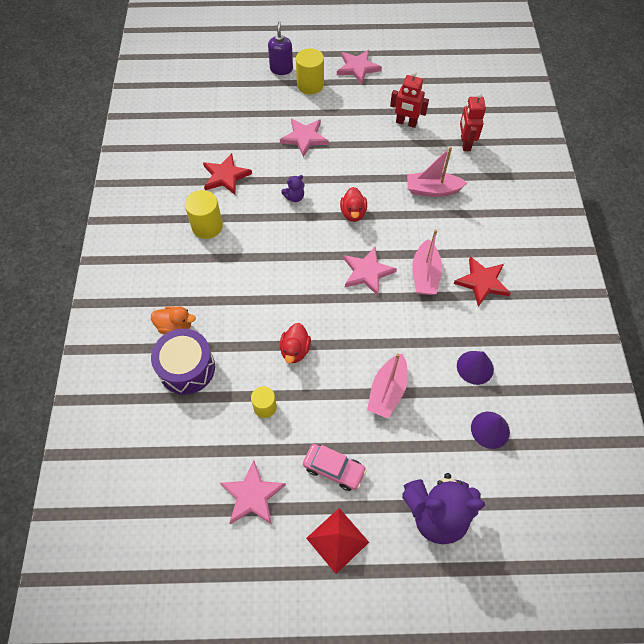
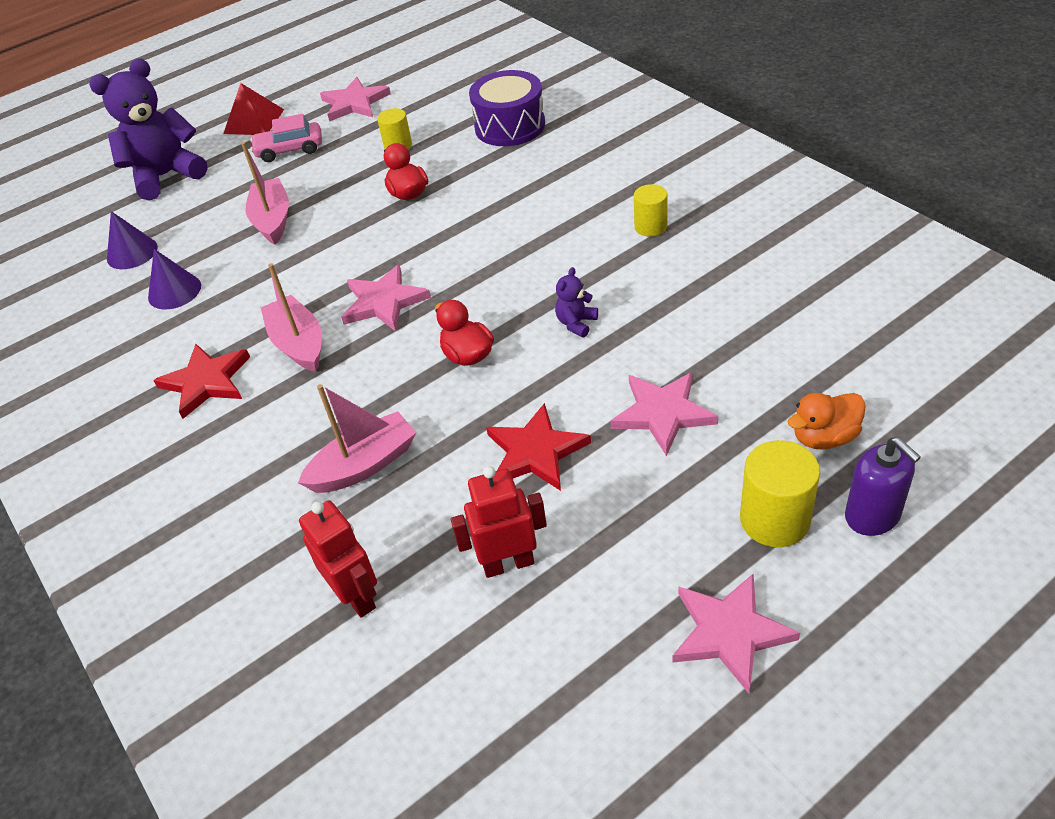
camera: 150 degrees right, 15 degrees down
(175, 326) = (562, 141): orange duck -> orange duck (824, 437)
(207, 226) = (650, 226): yellow cylinder -> yellow cylinder, size x0.64
(225, 176) = (709, 288): red star -> red star (536, 452)

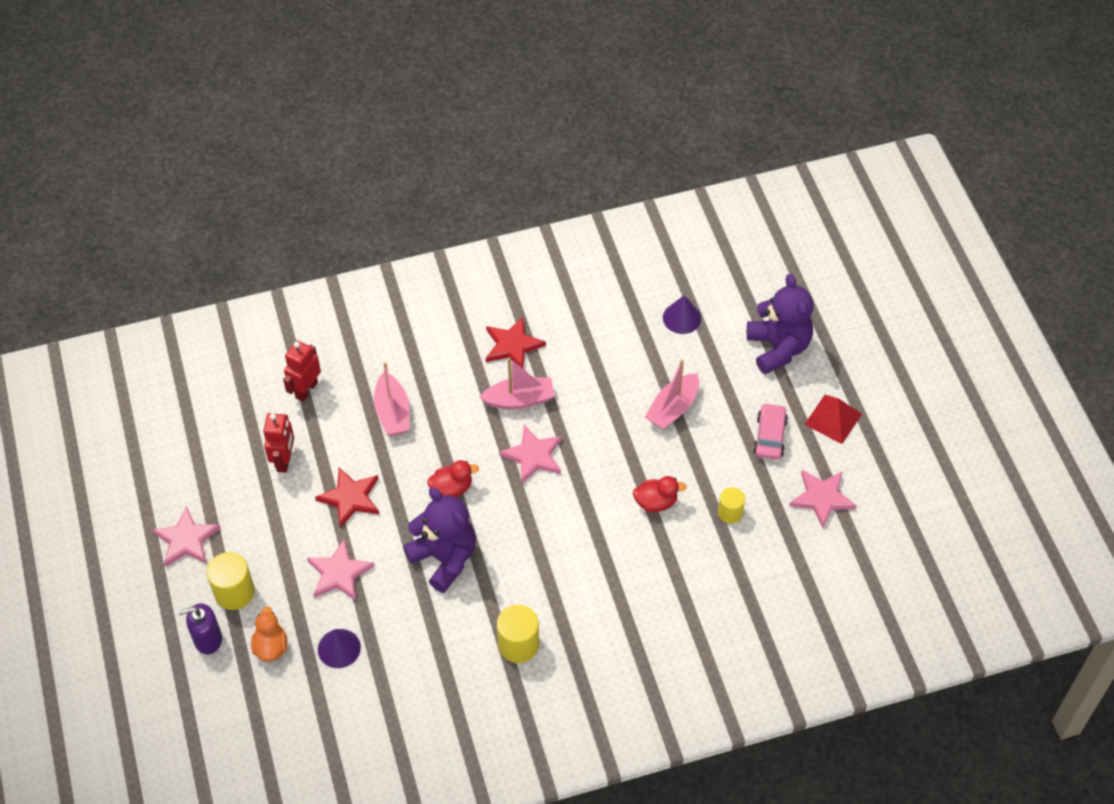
camera: 105 degrees right, 10 degrees up
(174, 291) = (619, 338): purple cone -> purple cone (339, 648)
(272, 220) = (672, 408): pink boat -> pink boat turned 120 degrees clockwise
(356, 596) = (306, 390): red robot -> red robot turned 135 degrees clockwise
(510, 126) = (714, 601): purple drum -> none
(576, 323) = (444, 558): purple teddy bear -> purple teddy bear, size x2.35
(650, 226) = (518, 644): yellow cylinder -> yellow cylinder, size x1.57

